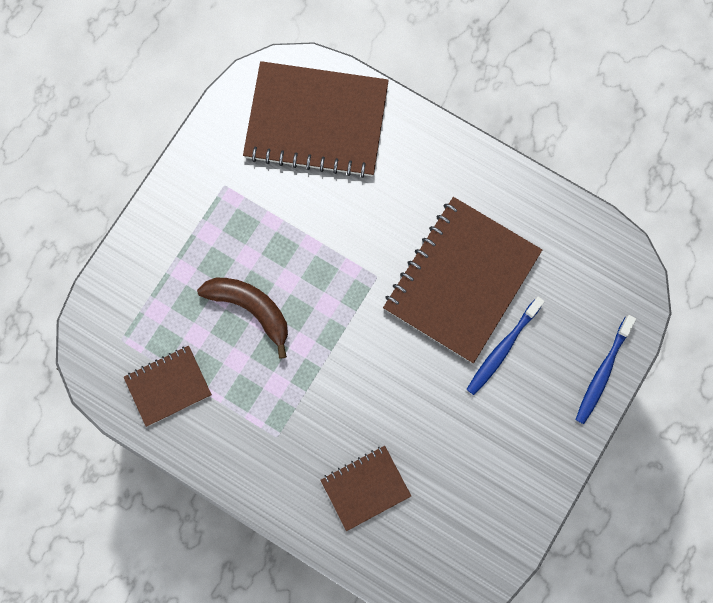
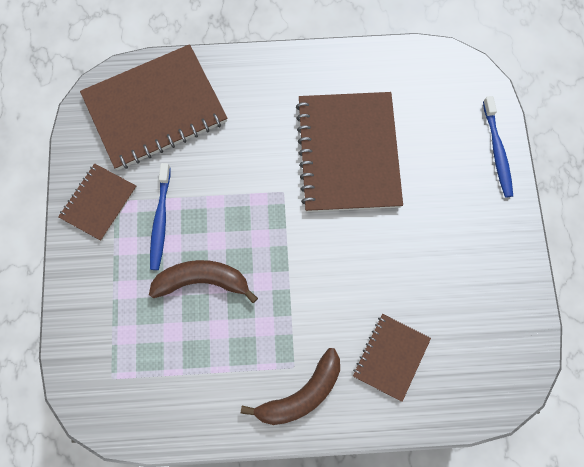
camera: 35 degrees left, 5 degrees down
(168, 386) = (177, 388): brown notebook -> brown notebook (98, 202)
(267, 464) = (301, 394): none -> brown banana
(503, 348) = (414, 182): blue toothbrush -> blue toothbrush (160, 220)

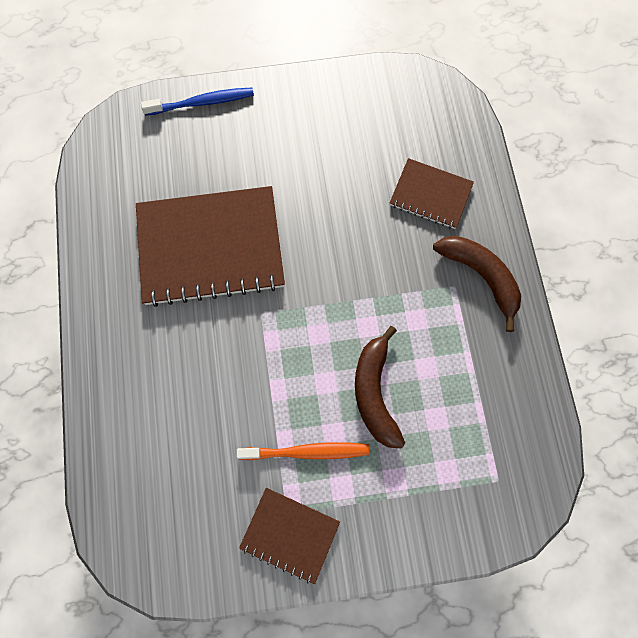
camera: 95 degrees left, 0 degrees up
(155, 109) = (158, 481): brown notebook -> none
(160, 220) = (306, 452): blue toothbrush -> orange toothbrush

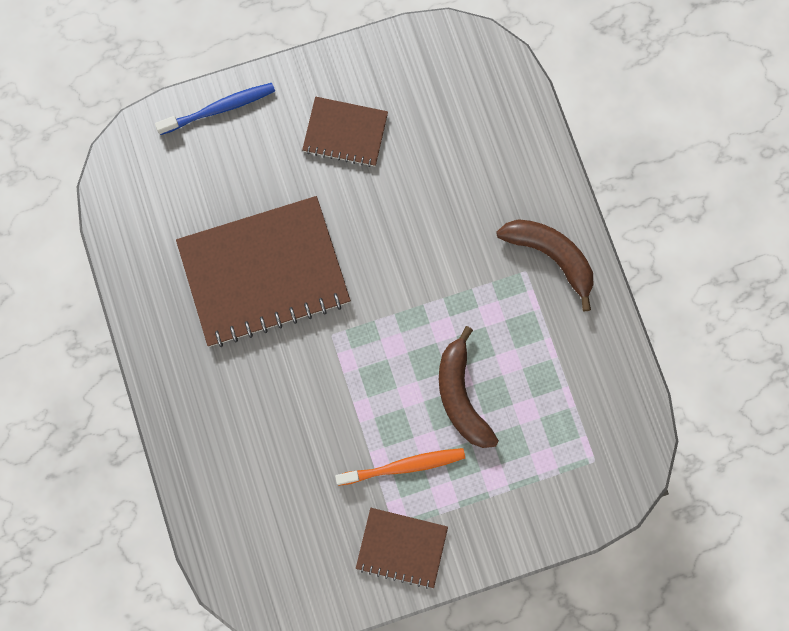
camera: 10 degrees left, 5 degrees up
(430, 195) = (486, 175): brown notebook -> brown notebook (345, 133)

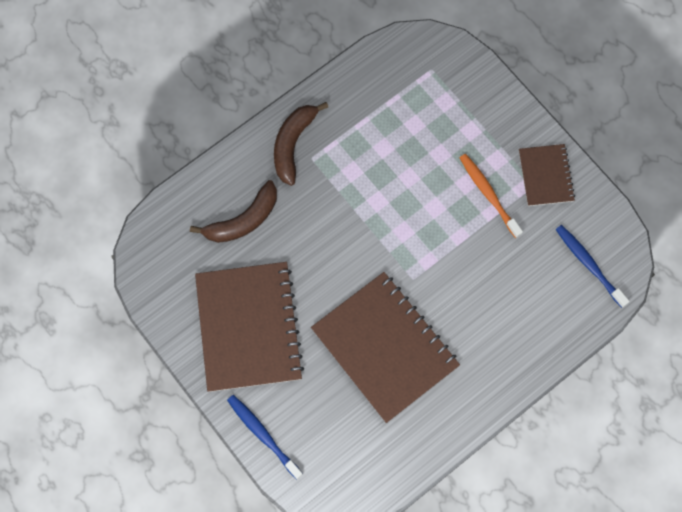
camera: 110 degrees left, 5 degrees down
(269, 553) = (589, 265): none -> blue toothbrush
(345, 133) = (249, 327): brown notebook -> brown notebook, size x1.92
(461, 396) = (421, 172): brown banana -> brown banana (243, 220)

